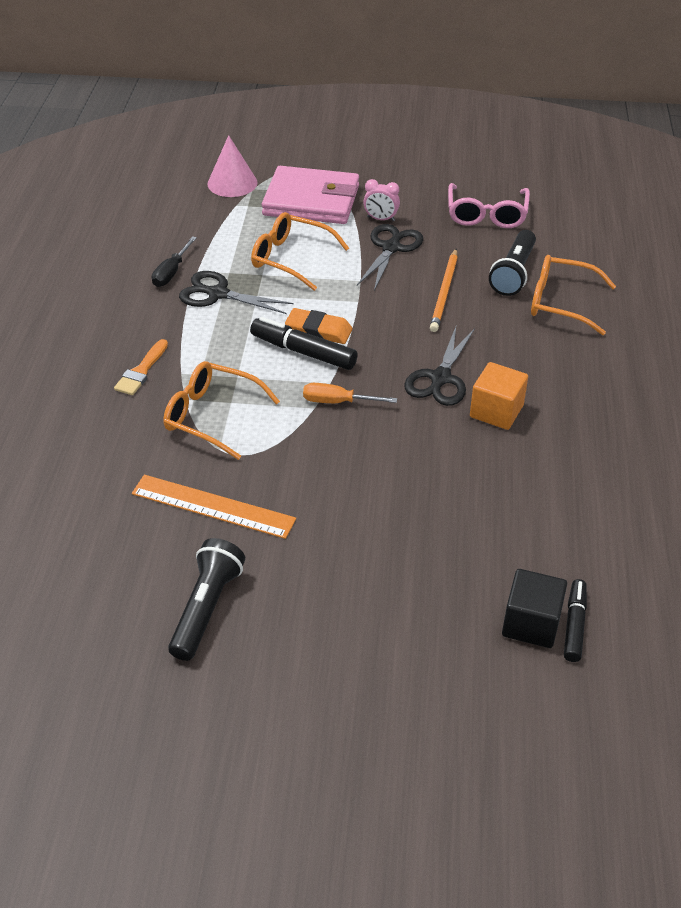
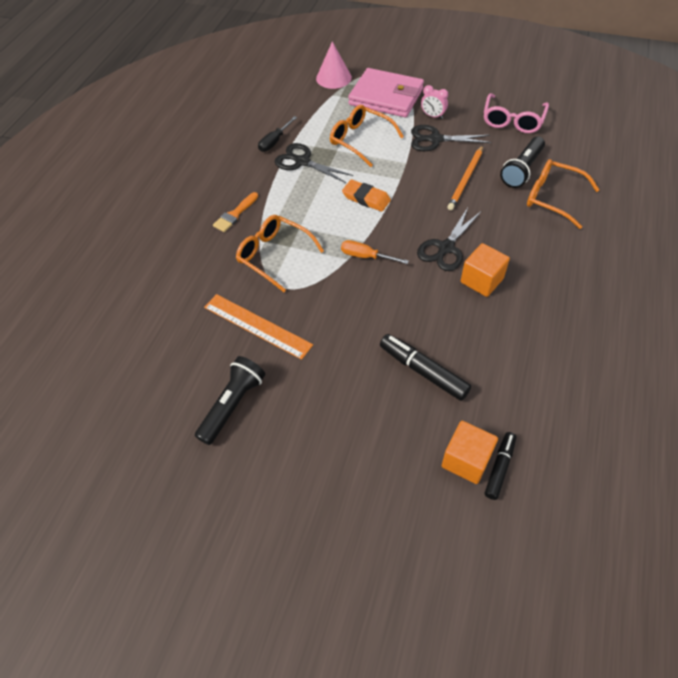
camera: 15 degrees right, 10 degrees up
(303, 352) = (351, 214): black marker -> black marker (423, 371)
(391, 248) = (435, 139): black scissors -> black scissors turned 120 degrees counterclockwise
(531, 623) = (466, 460): black cube -> orange cube

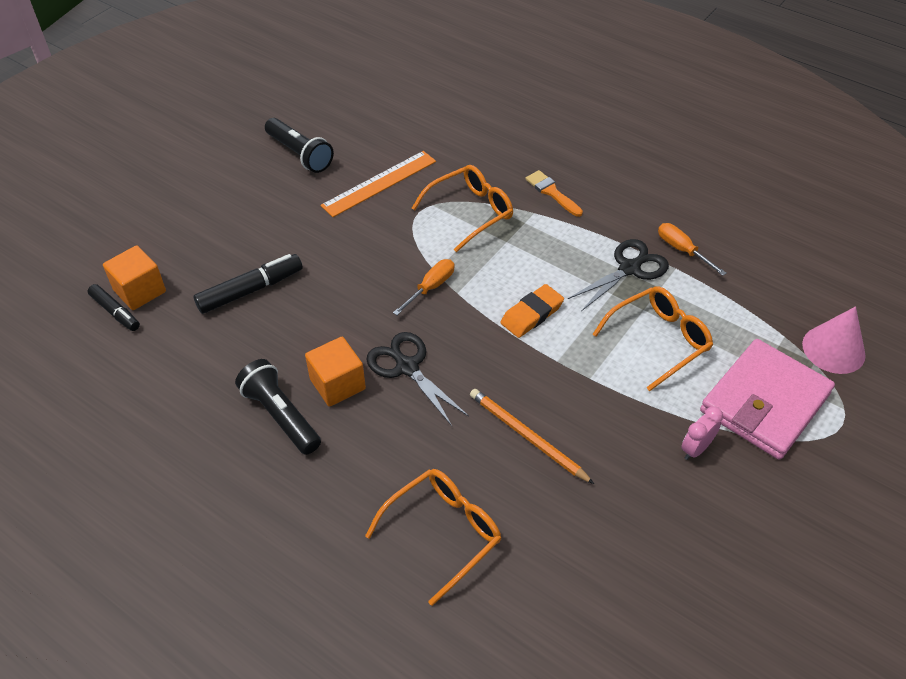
camera: 105 degrees right, 5 degrees down
(274, 142) = (682, 250): black screwdriver -> orange screwdriver
(435, 139) = (633, 431): black scissors -> none
(512, 120) = (653, 562): pink glasses -> none
(522, 170) = (521, 519): black flashlight -> black flashlight (281, 416)

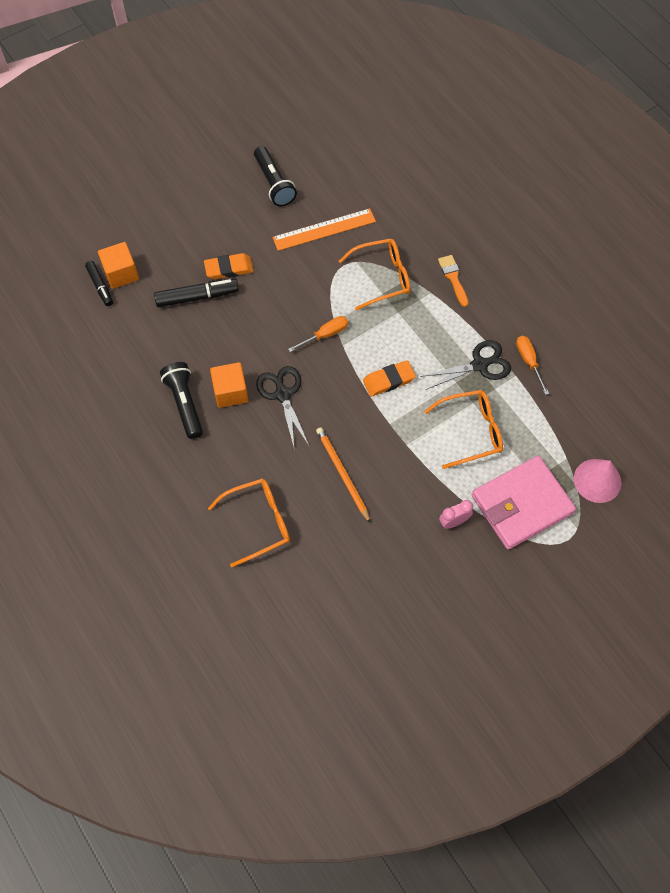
camera: 20 degrees right, 15 degrees up
(279, 250) = (229, 268): none -> orange eraser

